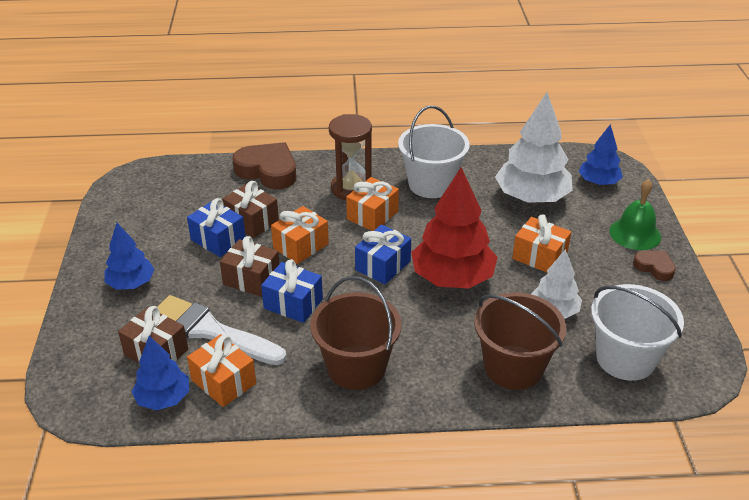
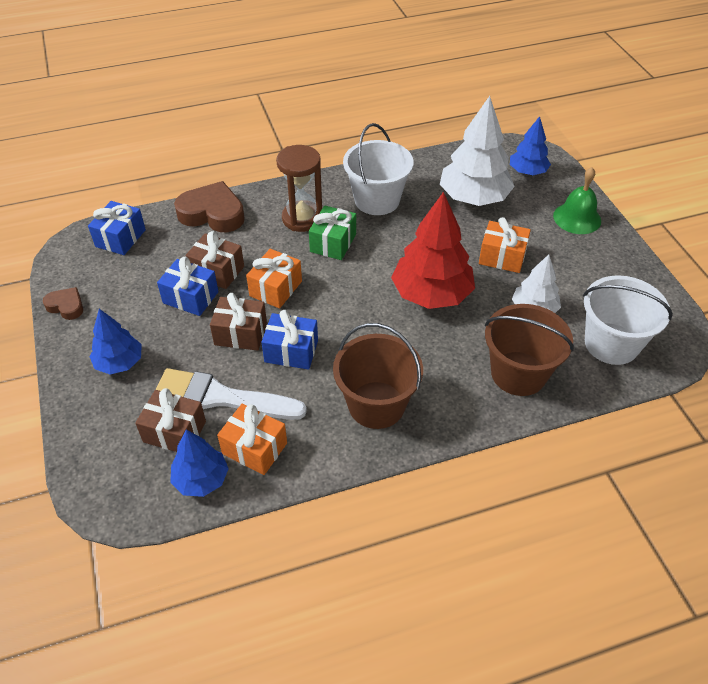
camera: 15 degrees left, 10 degrees up
(372, 215) = (333, 243): orange gift -> green gift
(383, 265) = (362, 294): blue gift -> blue gift (120, 238)
(654, 267) = (605, 248): brown heart -> brown heart (66, 306)

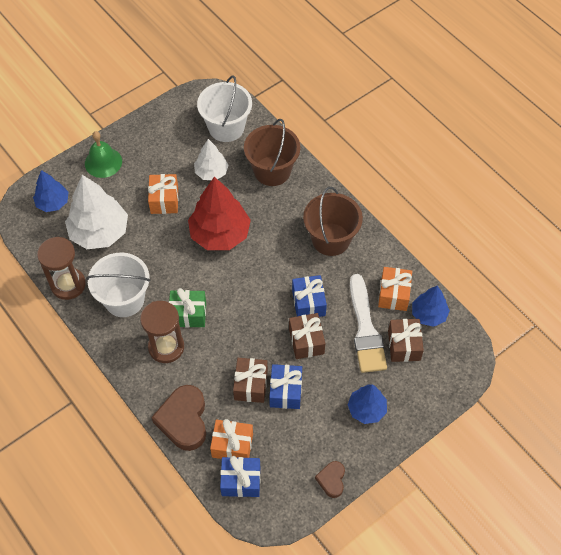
camera: 110 degrees left, 10 degrees up
(275, 288) = (253, 336): orange gift -> orange gift (232, 445)
(414, 166) = (68, 285): none -> brown hourglass

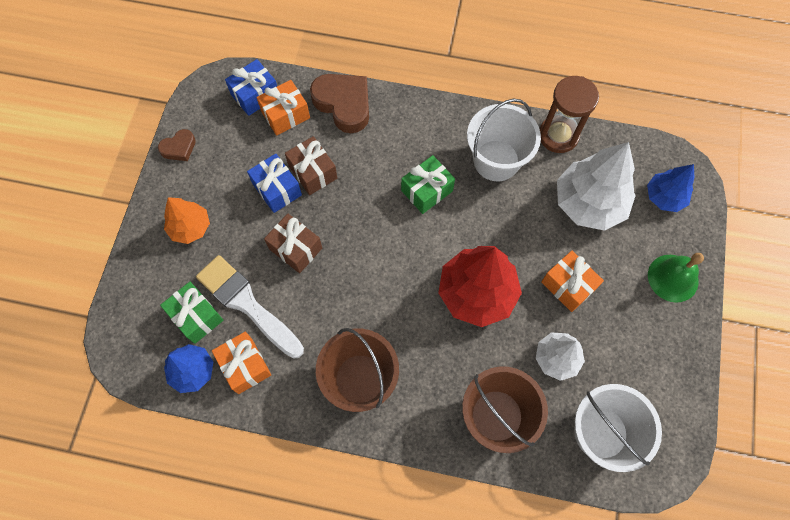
camera: 140 degrees right, 10 degrees up
(166, 347) = (417, 149): brown hourglass -> none
(308, 303) = (325, 288): blue gift -> none
(331, 480) = (179, 148): brown heart -> brown heart turned 90 degrees clockwise
(366, 409) = (190, 227): blue tree -> orange tree
(404, 345) = (196, 316): brown gift -> green gift

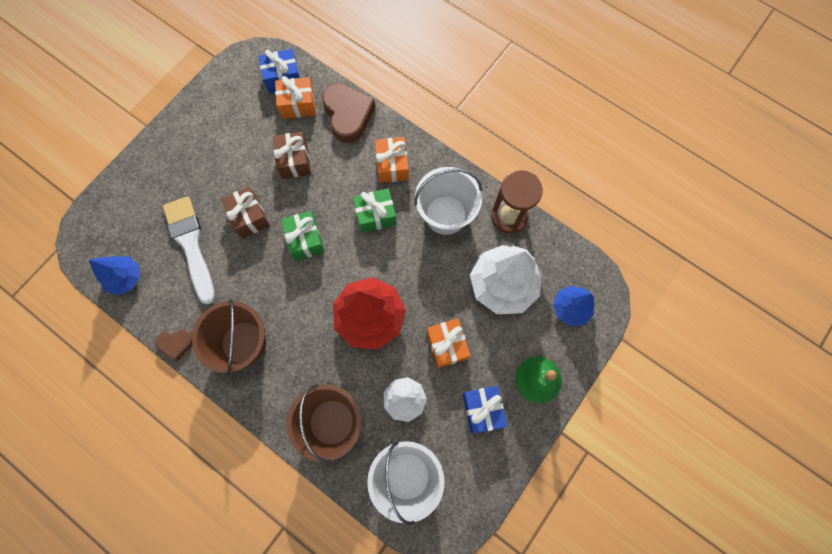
camera: 25 degrees right, 5 degrees up
(179, 148) = (204, 97): brown heart -> brown heart (177, 343)
(190, 227) = (180, 165): orange tree -> none
(196, 316) = (149, 237): green gift -> green gift (305, 240)
(245, 366) = (165, 292): orange gift -> orange gift (392, 165)
(277, 189) = (260, 163): blue gift -> blue gift (482, 409)

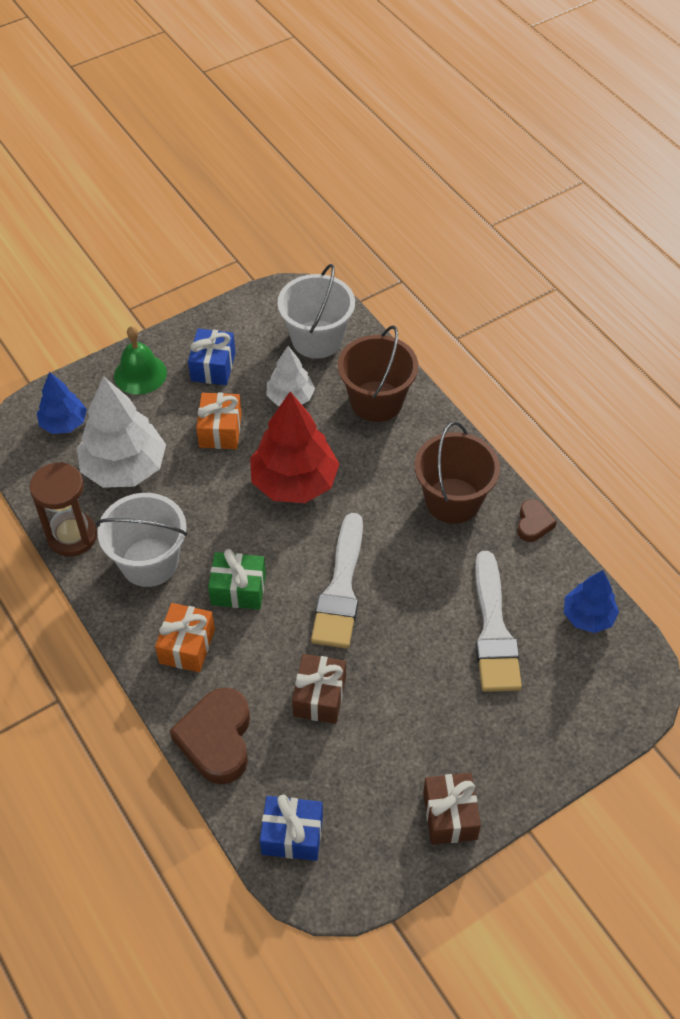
camera: 160 degrees left, 20 degrees down
(177, 343) = (533, 523): brown heart -> brown heart turned 90 degrees clockwise
(249, 217) = (406, 640): brown gift -> brown gift (450, 816)
(298, 105) = (284, 782): orange gift -> none
(305, 240) = (341, 589): green gift -> white brush

